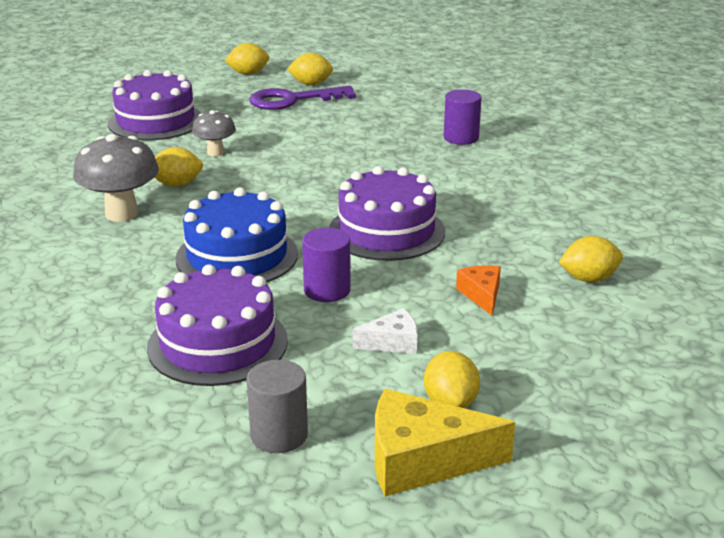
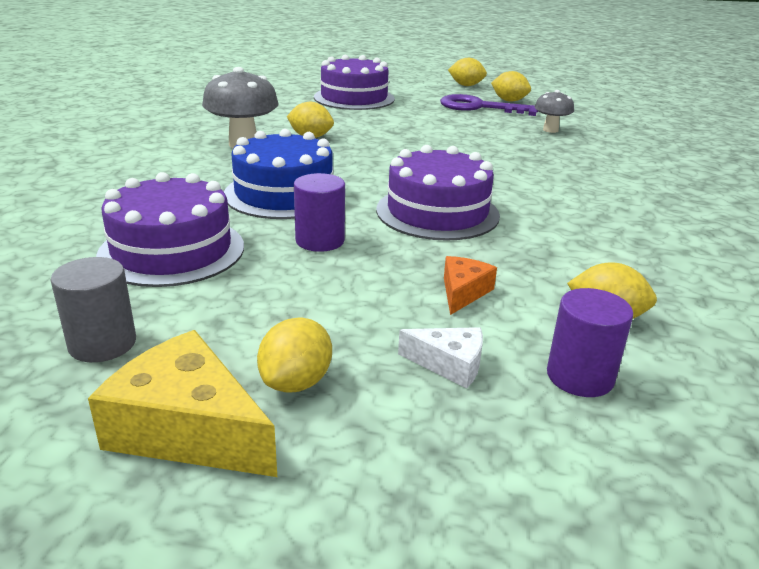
camera: 30 degrees right, 0 degrees up
(215, 153) = (370, 125): grey mushroom -> grey mushroom (550, 130)
(392, 342) = (317, 303): white cheese -> white cheese (449, 364)
(461, 138) = (602, 163): purple cylinder -> purple cylinder (580, 376)

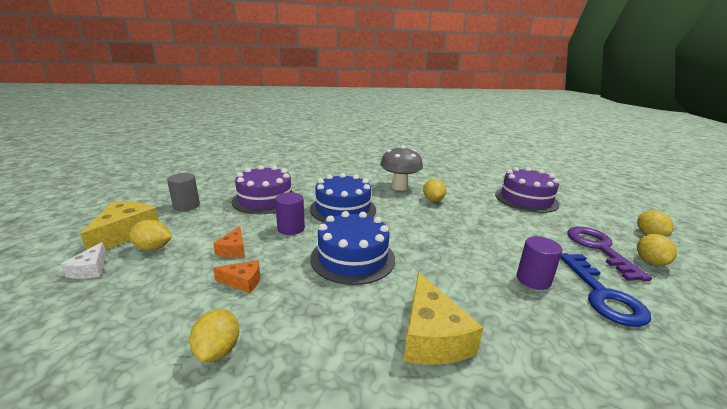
camera: 70 degrees right, 5 degrees down
(360, 295) = (233, 249): none -> orange cheese
(437, 212) = (353, 258): purple cake -> blue cake
(449, 364) = (162, 287): white cheese -> white cheese (90, 269)
(550, 130) = (602, 294): grey mushroom -> blue key
(580, 376) = (141, 339): purple cylinder -> purple cylinder (533, 279)
(595, 204) = (431, 336): none -> yellow cheese

